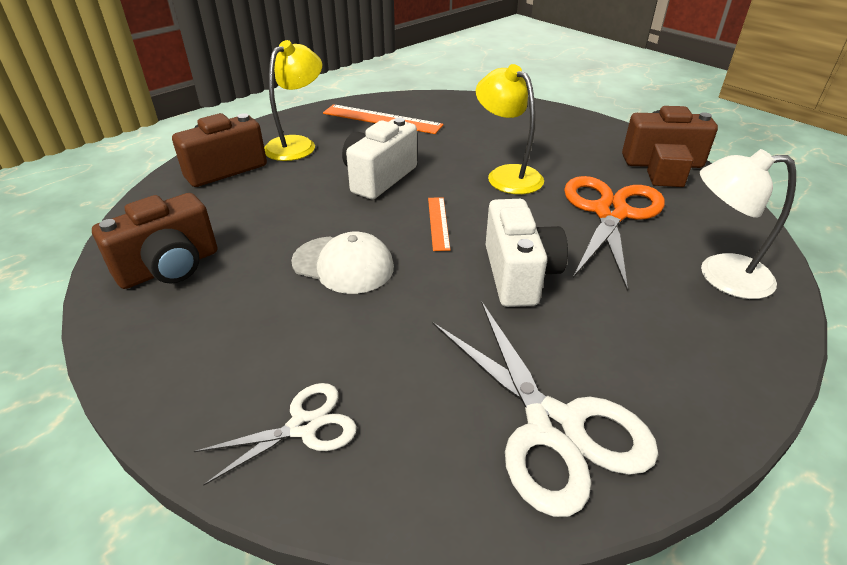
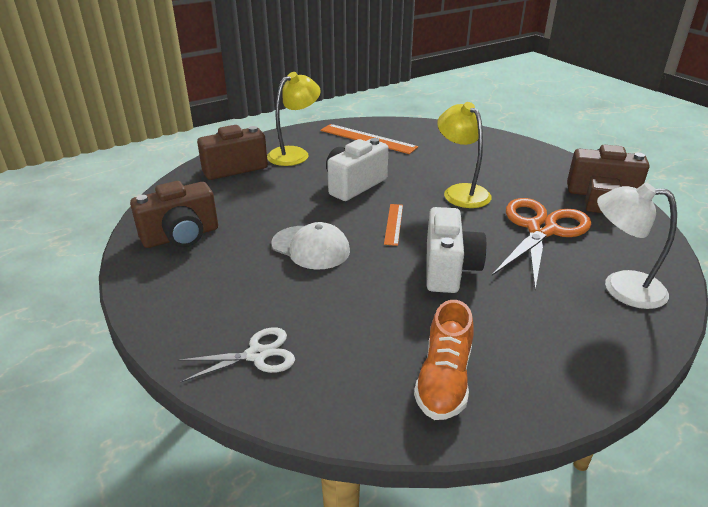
camera: 10 degrees right, 5 degrees down
(553, 427) = (444, 379): white scissors -> orange shoe

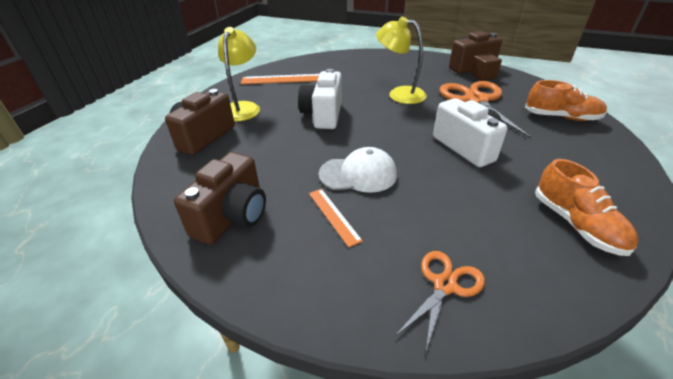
camera: 35 degrees left, 5 degrees up
(257, 355) = (445, 285): white scissors -> orange scissors
(393, 224) = (390, 131): orange ruler -> orange ruler (333, 216)
(621, 287) = (561, 117): white lamp -> orange shoe

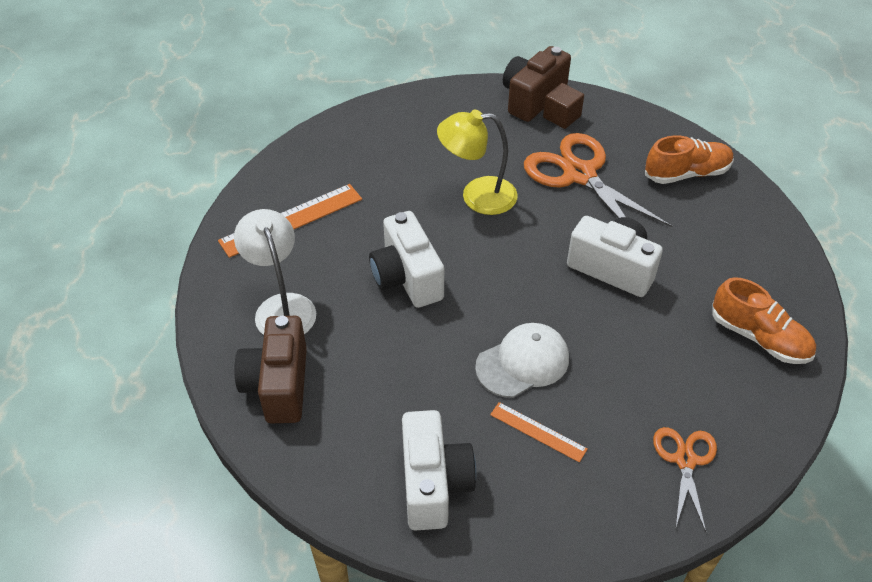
camera: 30 degrees left, 10 degrees up
(232, 216) = (433, 484): brown camera -> white camera
(243, 107) = (281, 307): yellow lamp -> white lamp

